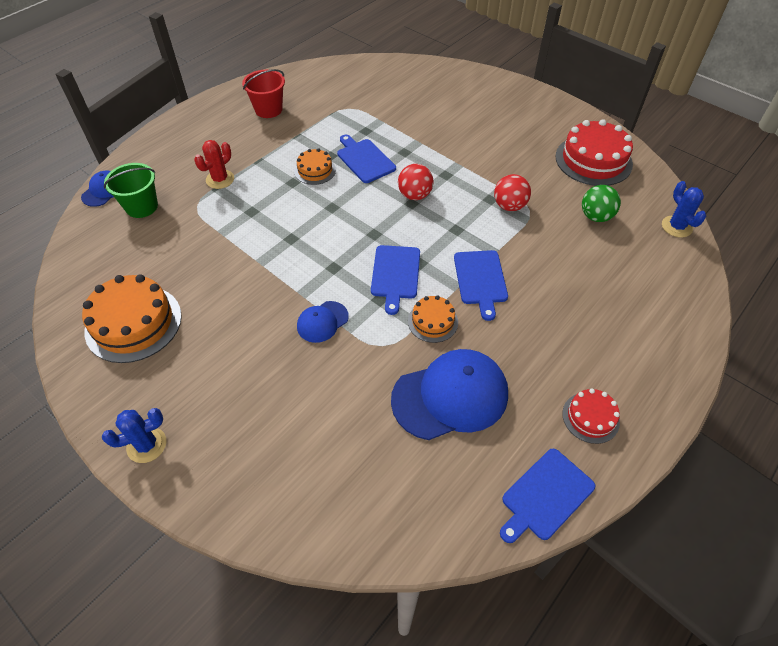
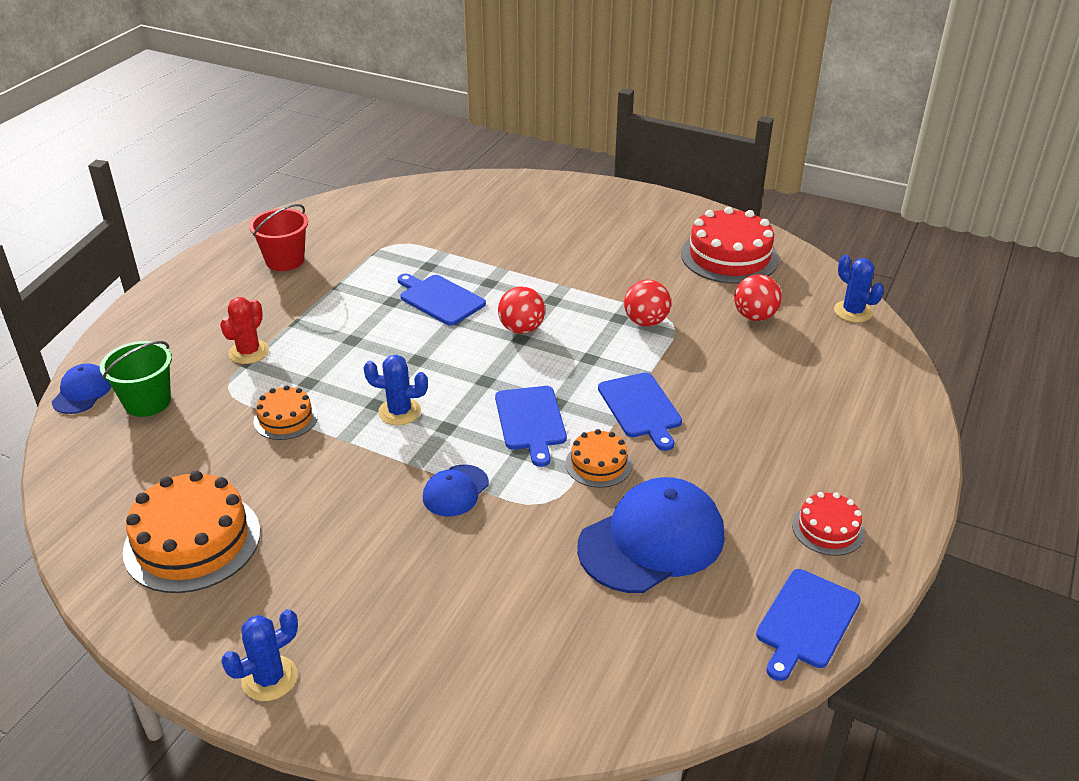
camera: 15 degrees left, 15 degrees down
(305, 248) = (399, 412): none -> blue cactus
(315, 170) = (377, 321): orange cake -> orange cake (285, 418)
(595, 216) = (754, 316): green ball -> red ball

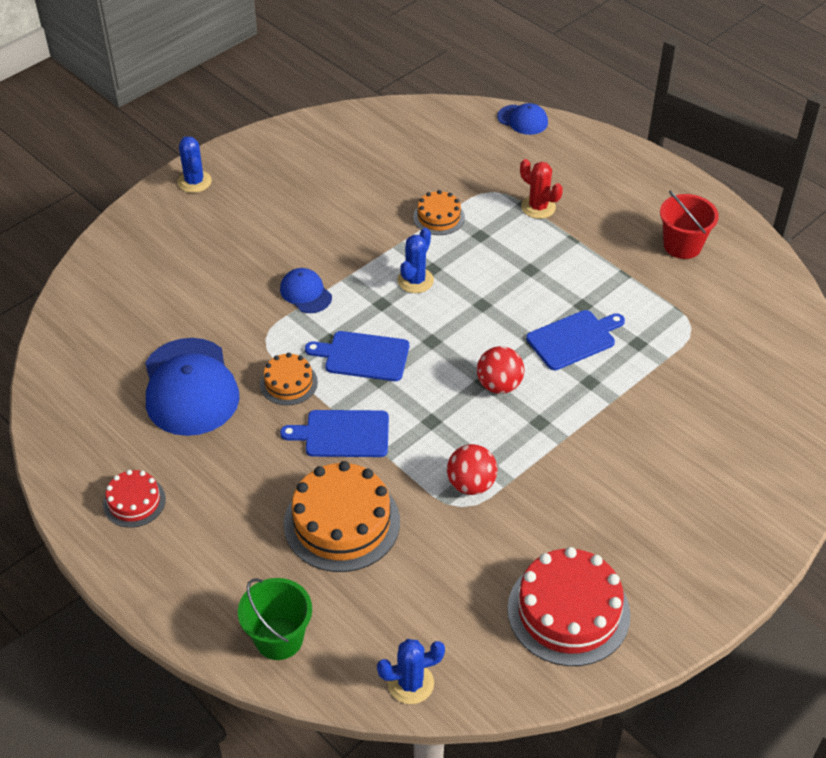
camera: 110 degrees right, 10 degrees up
(147, 402) = (494, 150): green bucket -> green bucket (279, 638)
(192, 541) = (330, 161): orange cake -> orange cake (342, 522)
(754, 316) = (441, 583): red ball -> none
(806, 621) = (63, 446): blue cutting board -> none

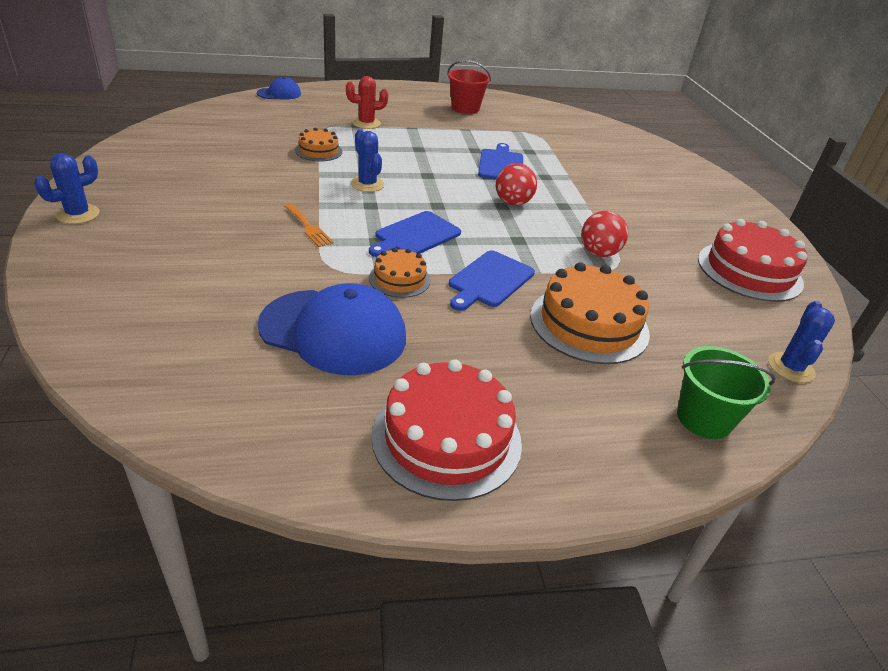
camera: 60 degrees left, 10 degrees down
(134, 502) = (446, 438): red cake -> red cake, size x1.85
(194, 182) = (78, 214): blue cactus -> blue cactus turned 60 degrees counterclockwise
(305, 293) = (308, 227): blue cap -> orange fork

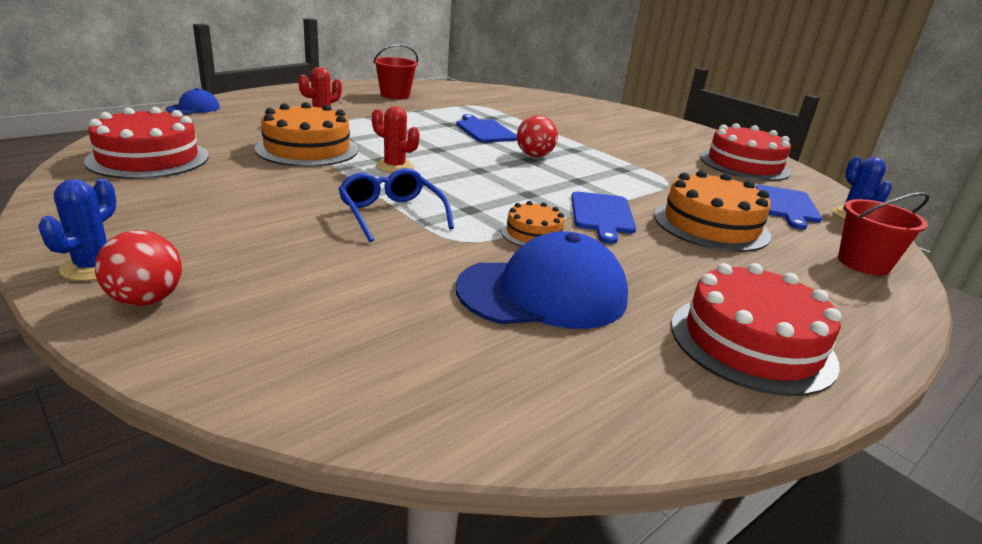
camera: 30 degrees left, 10 degrees down
(198, 135) = (148, 158): none -> red cake
(308, 227) = (391, 213): orange fork -> blue glasses
(318, 151) = (307, 149): orange cake -> orange cake, size x1.85
(367, 184) = (394, 167): blue cactus -> red cactus
(415, 235) = (496, 197): blue cutting board -> blue cutting board (787, 206)
(598, 253) = (644, 176): red ball -> red ball (146, 300)
(704, 418) = (863, 263): green bucket -> red bucket

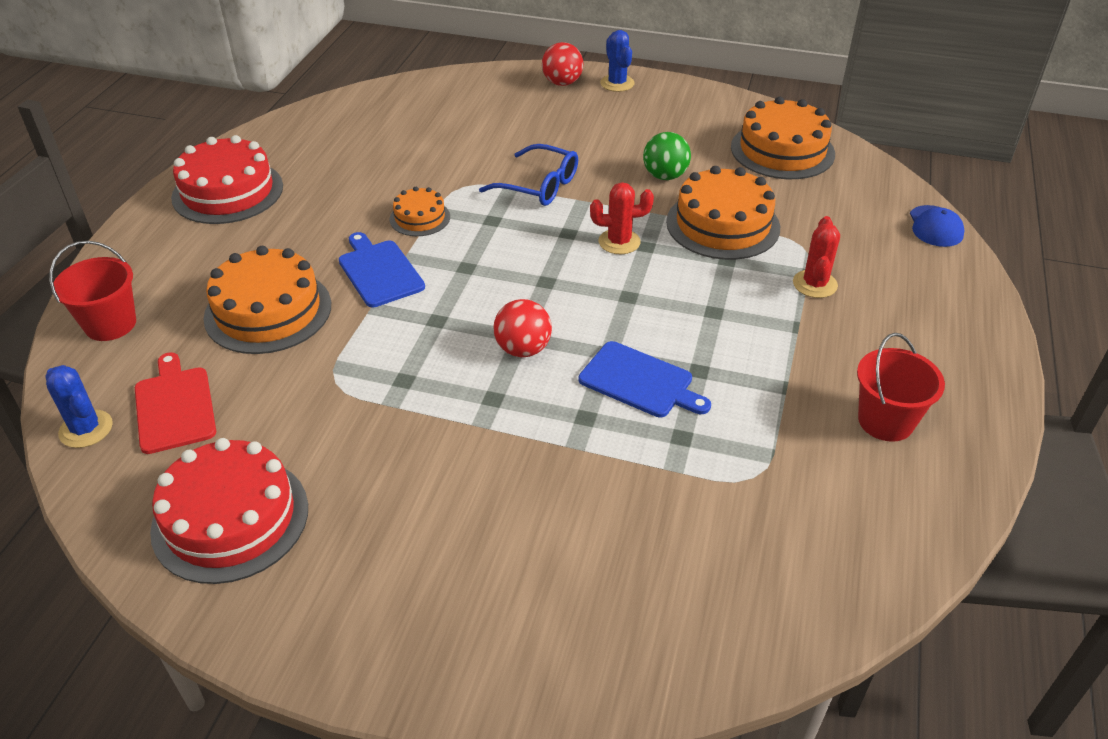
camera: 150 degrees right, 15 degrees up
(148, 158) = (782, 150): red cake -> orange cake
(276, 180) = (665, 176): none -> green ball
(543, 293) = (374, 170): blue cap -> none
(787, 206) = (174, 406): blue cutting board -> red cutting board

